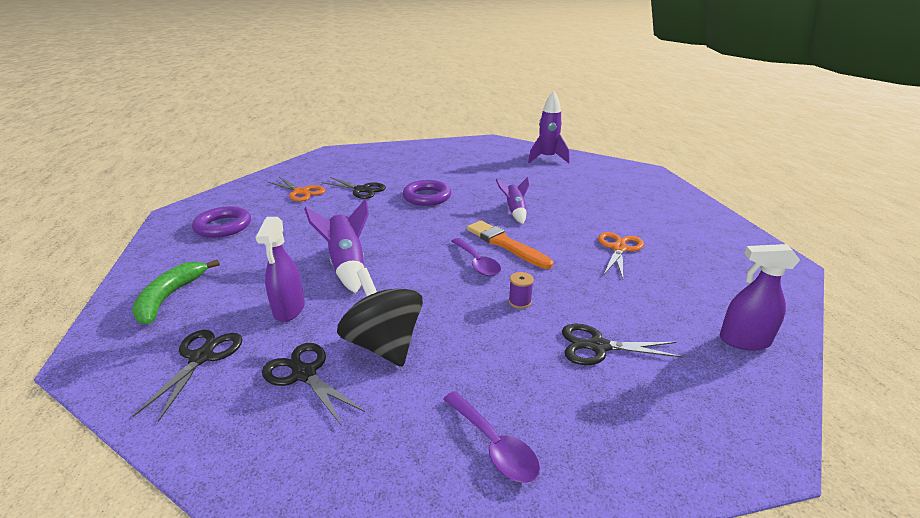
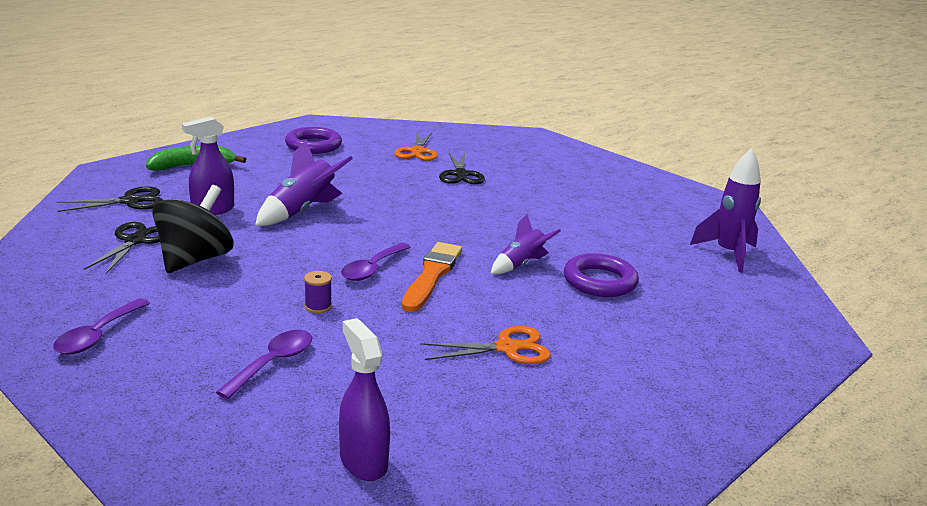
camera: 55 degrees right, 5 degrees down
(427, 197) = (490, 209): purple ring -> purple ring (600, 281)
(598, 346) = (273, 363): black scissors -> purple spoon

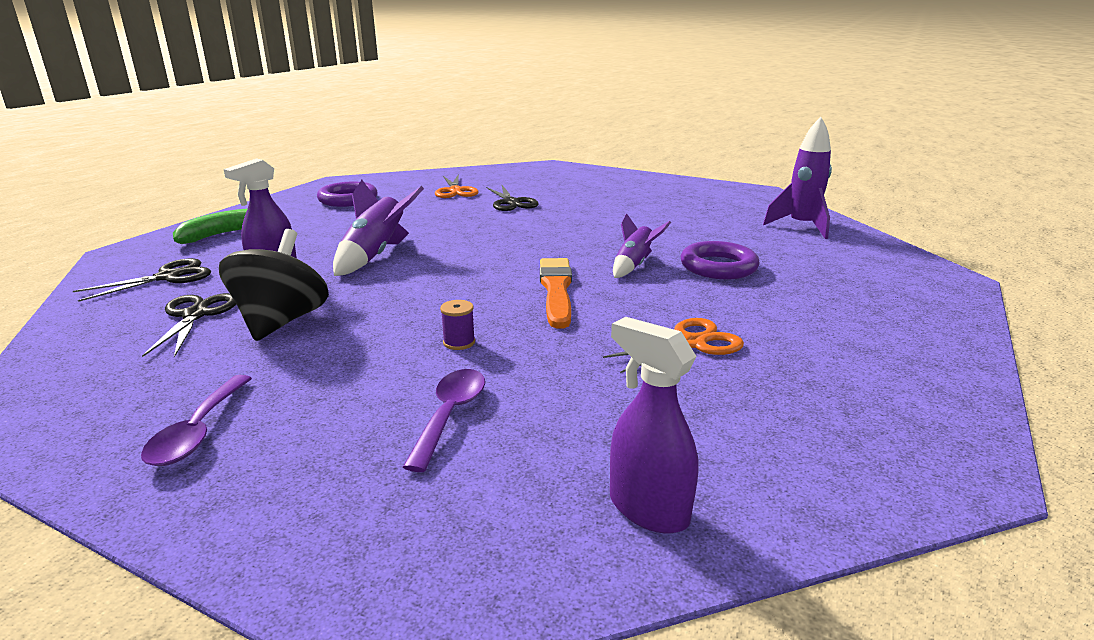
camera: 15 degrees left, 0 degrees up
(372, 268) = (490, 295): purple spoon -> none

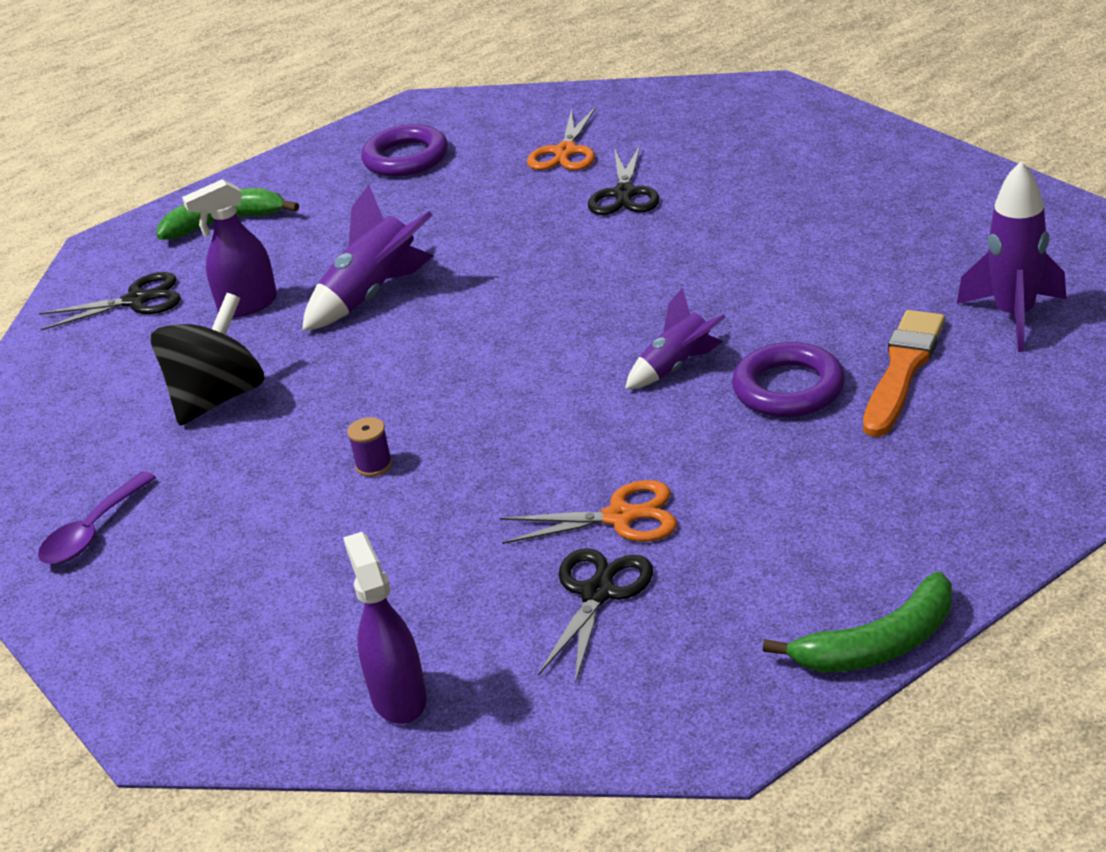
camera: 30 degrees right, 10 degrees up
(196, 315) = (142, 372): black scissors -> black scissors (598, 593)
(450, 415) = (304, 561): purple spoon -> none
(556, 290) = (540, 398): orange brush -> orange brush (902, 370)
(974, 384) = (879, 644): none -> green banana

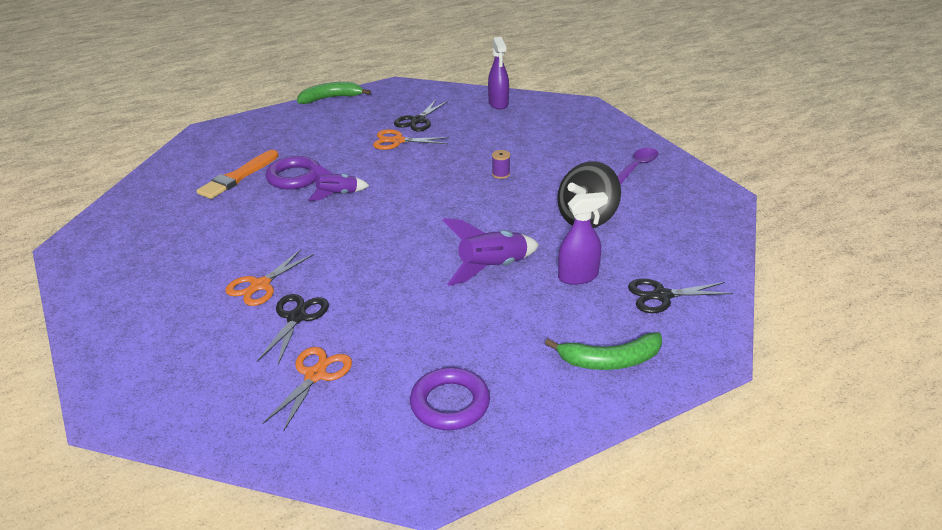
camera: 175 degrees left, 0 degrees up
(702, 217) = (260, 285): none -> orange scissors
(1014, 316) = (164, 192): purple rocket -> none

